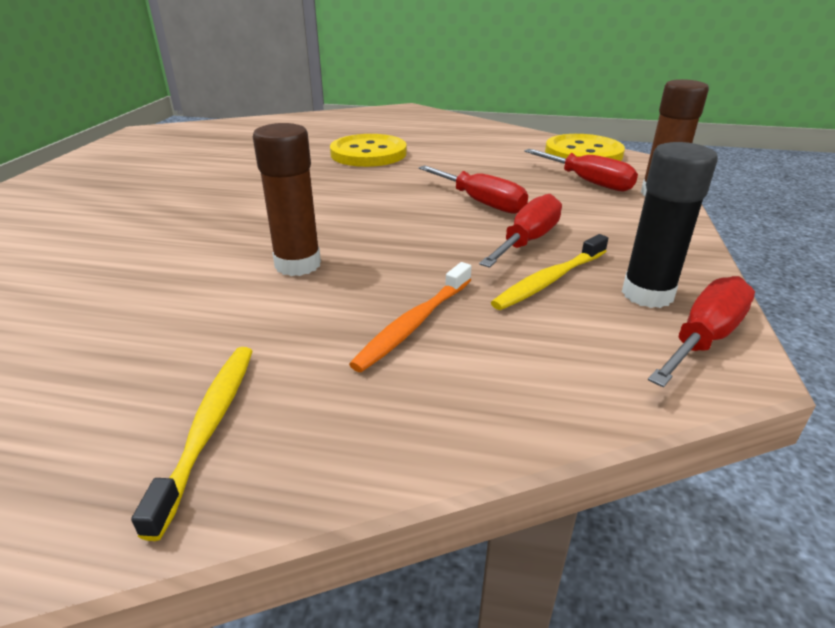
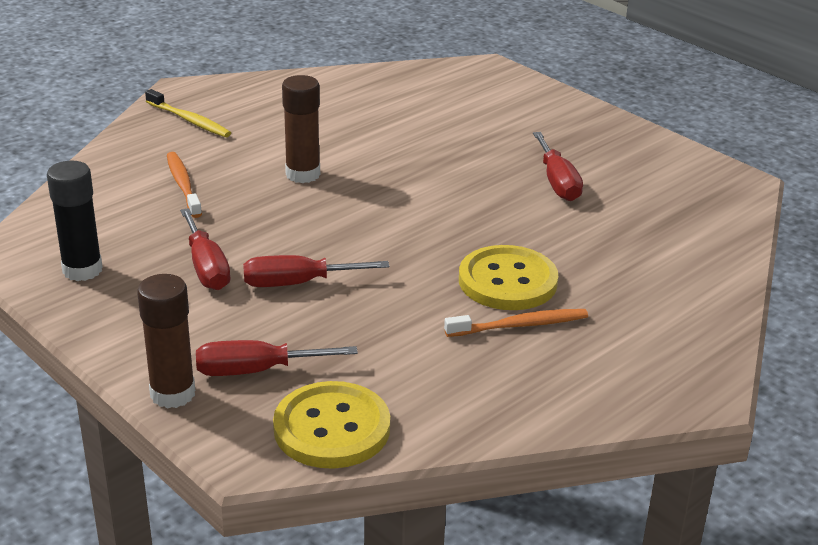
camera: 125 degrees right, 0 degrees up
(412, 142) = (519, 325): none -> orange toothbrush
(550, 280) = (151, 246): yellow toothbrush -> none
(704, 338) = (28, 259): red screwdriver -> red screwdriver (557, 182)

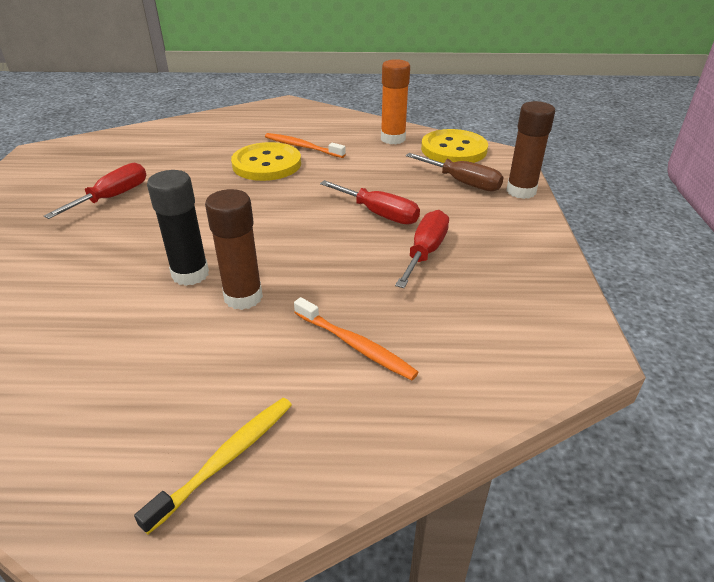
camera: 135 degrees left, 5 degrees up
(82, 270) = (524, 296): black glue stick -> black glue stick (190, 274)
(183, 185) = (355, 345): orange toothbrush -> orange toothbrush turned 75 degrees counterclockwise
(189, 120) = (225, 459): yellow toothbrush -> yellow toothbrush turned 45 degrees clockwise
(256, 371) = (463, 183): red screwdriver -> brown screwdriver
(438, 403) = (393, 139): none -> orange glue stick

